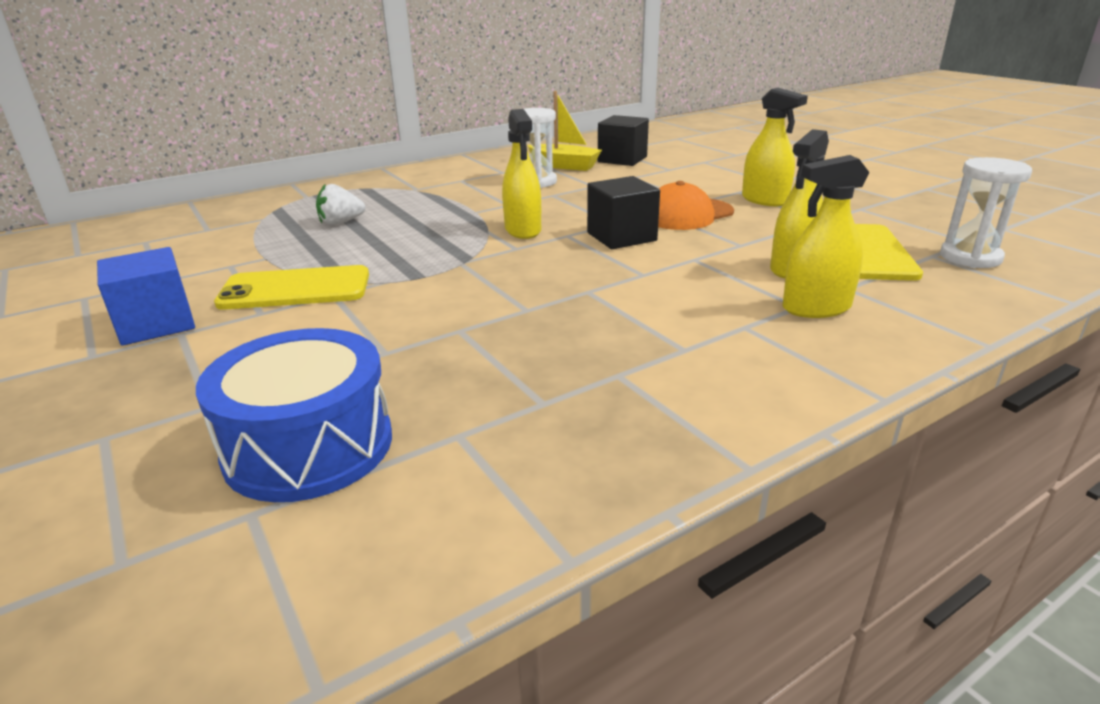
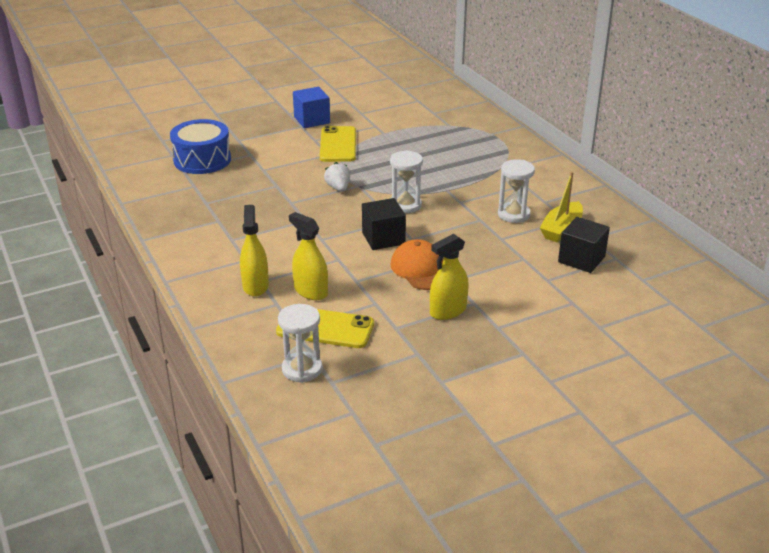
camera: 95 degrees right, 5 degrees up
(341, 223) = (435, 148): white strawberry -> white strawberry (338, 188)
(523, 230) = (405, 205): yellow spray bottle -> white hourglass

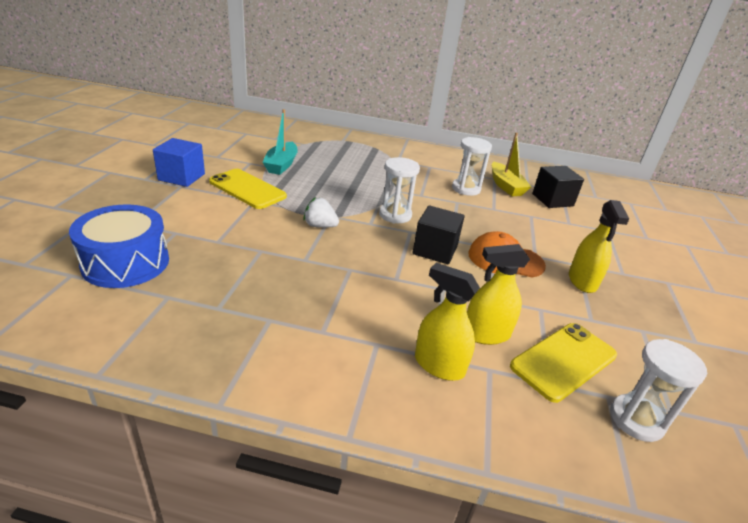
camera: 55 degrees left, 0 degrees up
(396, 136) = (281, 165): none -> turquoise boat

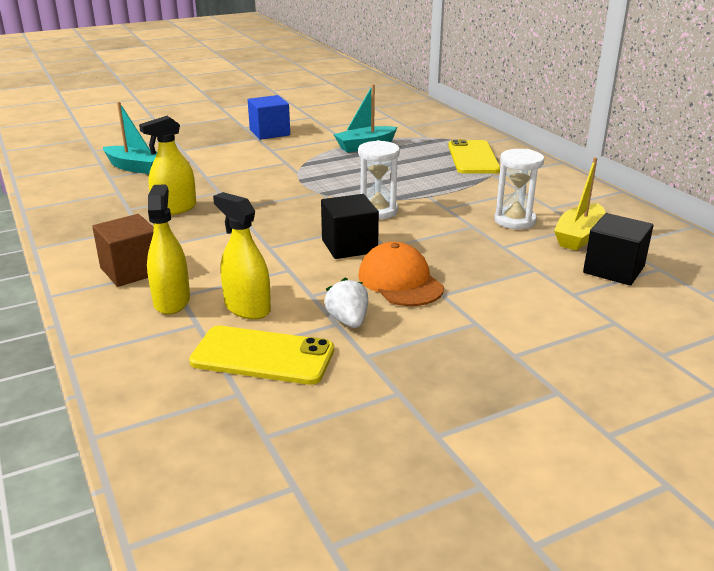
camera: 55 degrees right, 5 degrees down
(126, 263) = (135, 167): blue drum -> turquoise boat
(247, 189) = (298, 154): yellow phone -> yellow phone (473, 158)
(320, 226) = (295, 194): white strawberry -> white strawberry (348, 321)
(356, 362) = (131, 270): none -> brown cube
(582, 281) = (440, 333): yellow spray bottle -> yellow spray bottle (175, 209)
(636, 419) = (220, 416): white hourglass -> none

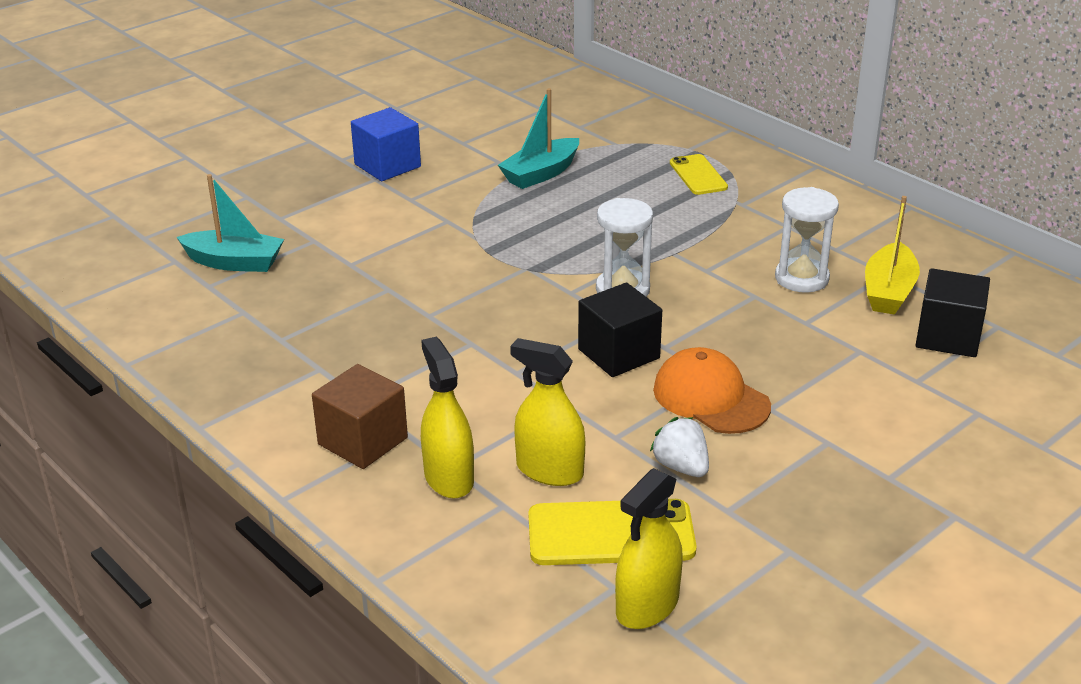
camera: 15 degrees left, 5 degrees up
(175, 209) = (347, 329): yellow spray bottle -> yellow spray bottle (647, 606)
(473, 158) = (698, 175): yellow phone -> yellow phone, size x0.64

